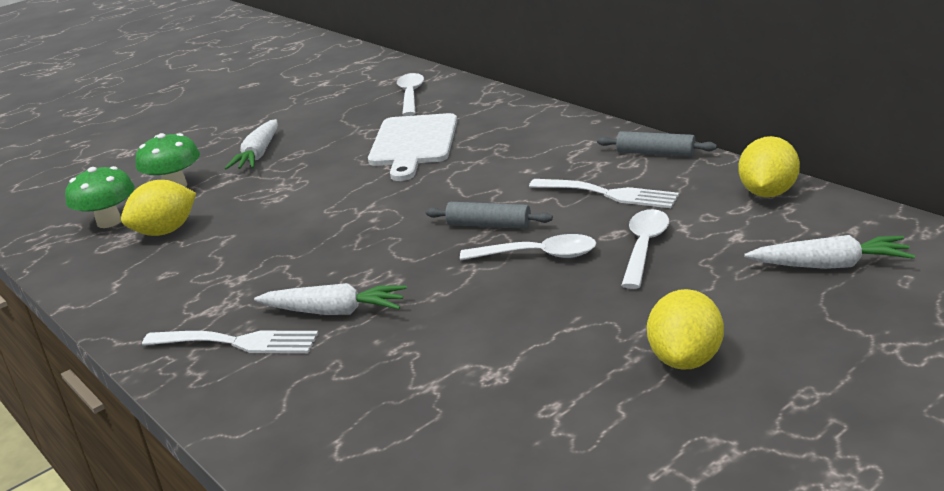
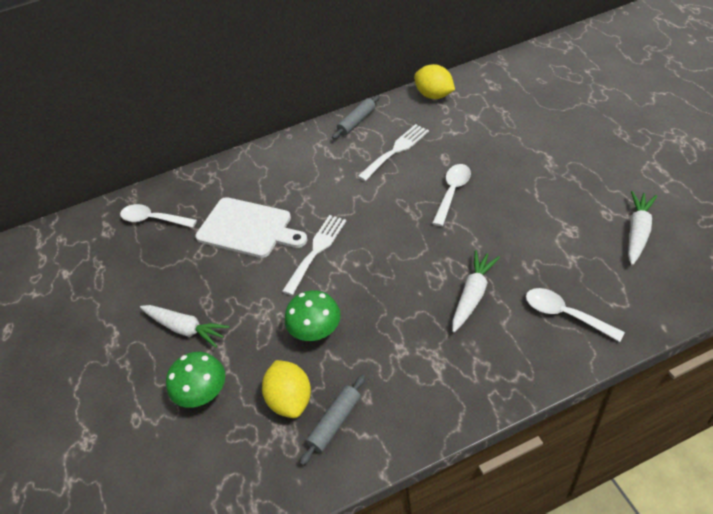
camera: 70 degrees left, 20 degrees up
(109, 222) = (241, 447): green mushroom -> green mushroom (316, 331)
(238, 342) = (489, 350): white fork -> white fork (316, 250)
(489, 225) = (402, 207): grey rolling pin -> grey rolling pin (335, 422)
(644, 247) = (466, 150): white spoon -> white spoon (565, 314)
(685, 359) = (580, 160): yellow lemon -> none
(829, 265) = (517, 96): white carrot -> white carrot (637, 232)

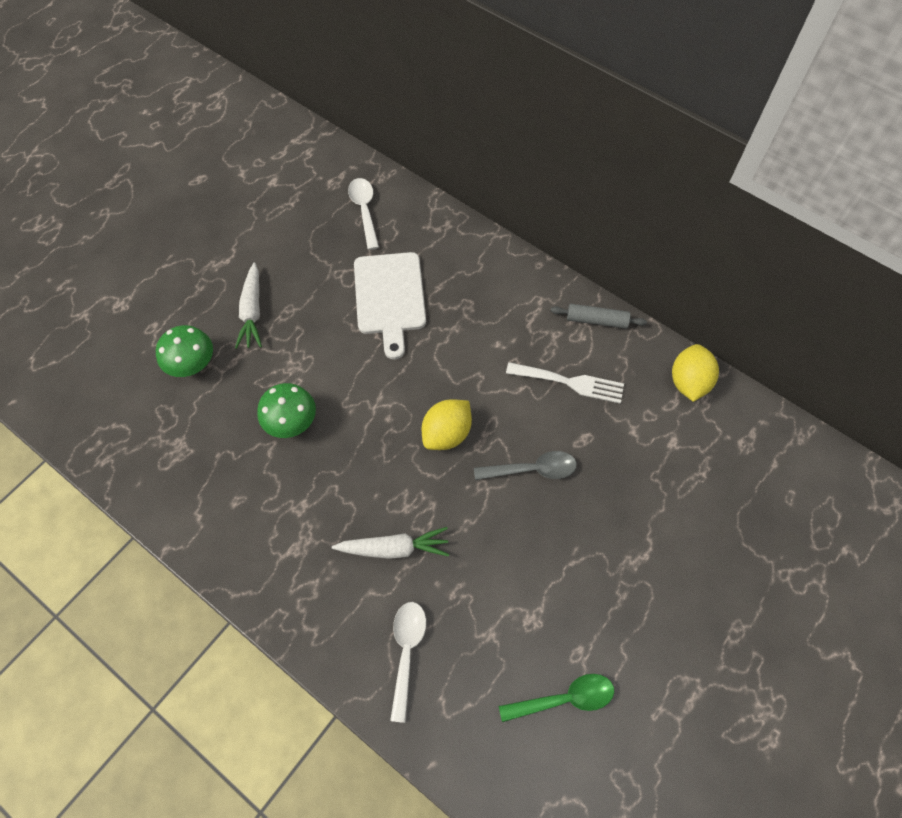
camera: 55 degrees right, 15 degrees up
(290, 399) = (211, 437): yellow lemon -> yellow lemon (447, 433)
(316, 250) = (389, 374): white fork -> none
(335, 422) = (202, 486): grey rolling pin -> none
(452, 192) = (532, 469): white spoon -> grey spoon
(637, 232) = (564, 698): white carrot -> green spoon

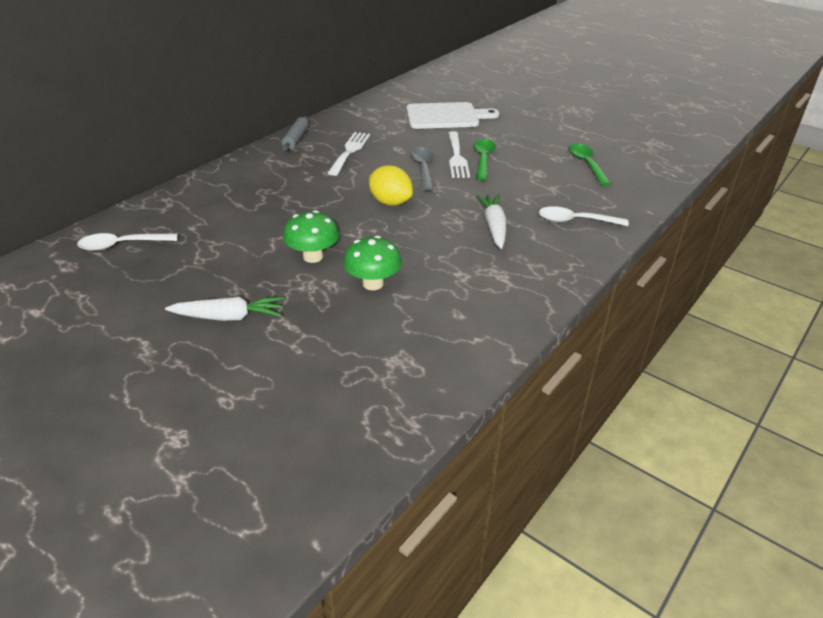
camera: 90 degrees left, 25 degrees down
(192, 365) = (290, 359): green mushroom -> green mushroom (313, 256)
(390, 297) = (241, 229): white cutting board -> white cutting board (445, 116)
(565, 547) = (483, 159): none -> green spoon
(568, 513) = (457, 157): none -> white fork
(688, 382) = (356, 112): yellow lemon -> none

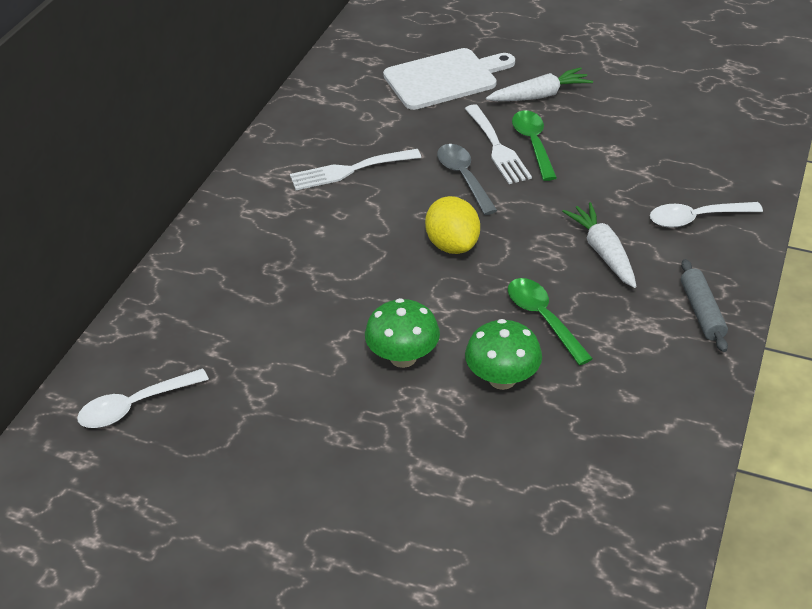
camera: 15 degrees left, 5 degrees up
(229, 317) = (352, 477): white carrot -> white carrot (539, 95)
(296, 139) = (261, 166): grey rolling pin -> grey rolling pin (701, 312)
(350, 151) = (349, 170): white fork -> white fork turned 105 degrees counterclockwise
(390, 202) = (452, 245): yellow lemon -> yellow lemon turned 45 degrees clockwise
(586, 164) = (666, 122): green spoon -> green spoon (543, 318)

